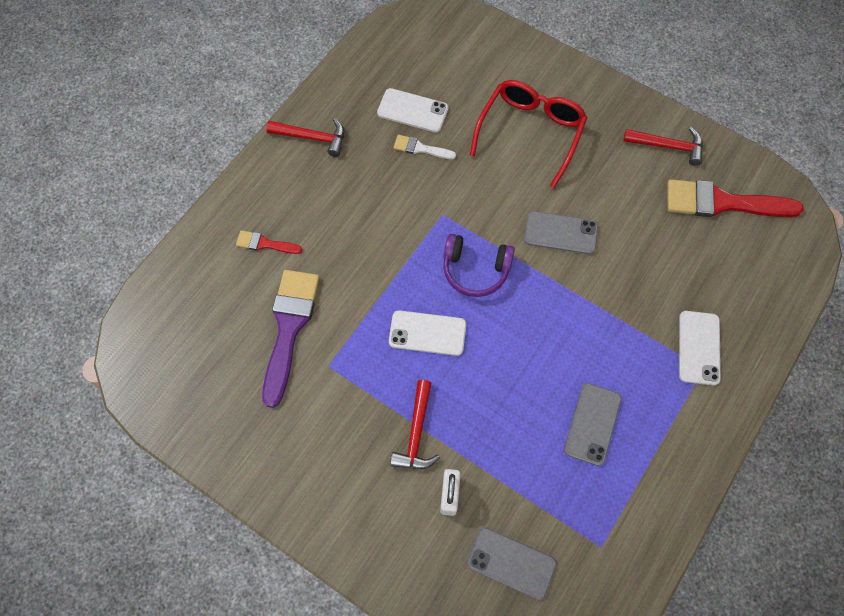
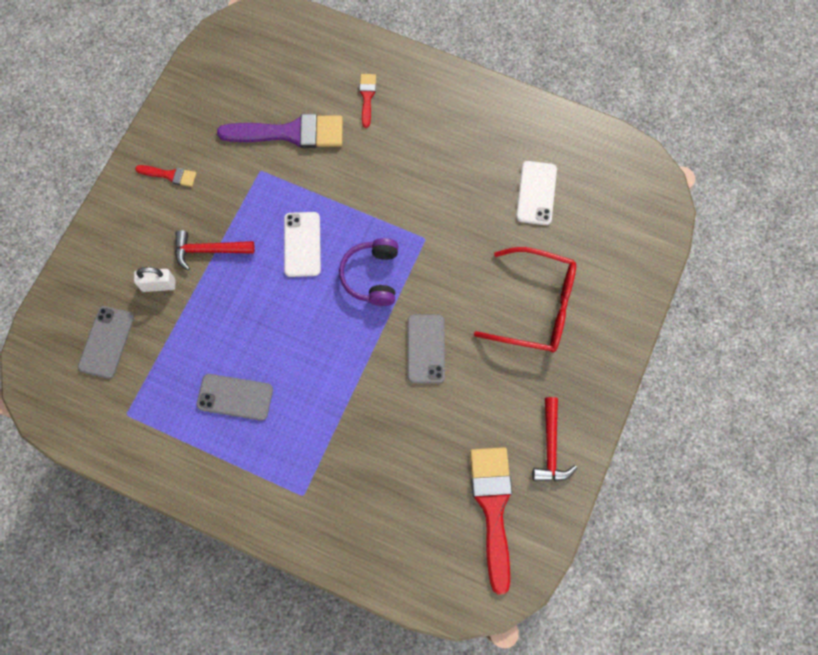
camera: 80 degrees right, 5 degrees up
(311, 468) = (170, 175): none -> red brush
(312, 138) = (485, 112): red hammer -> none
(420, 148) = (494, 207): white brush -> none
(699, 348) = (324, 491): white phone -> none

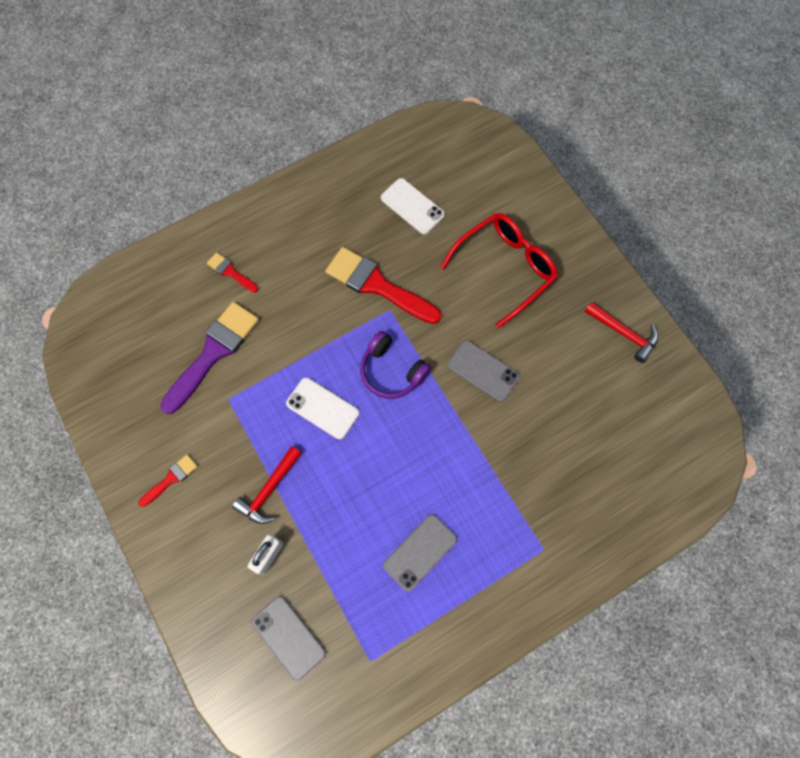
camera: 55 degrees left, 0 degrees up
(493, 508) = (645, 407): red brush -> red brush (377, 285)

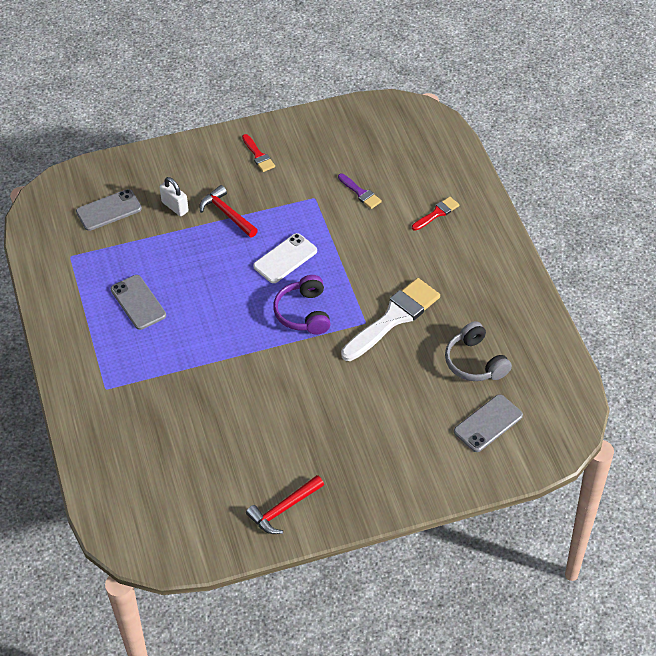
camera: 105 degrees right, 20 degrees down
(213, 352) = (360, 193): purple brush -> purple brush, size x0.48
(377, 285) = (394, 318): red brush -> white brush
(392, 371) = (304, 313): purple headphones -> purple headphones turned 60 degrees counterclockwise
(412, 206) = (475, 362): white phone -> grey headphones
(483, 371) = (282, 382): grey phone -> grey phone (488, 423)
(504, 269) = (384, 424): red glasses -> none

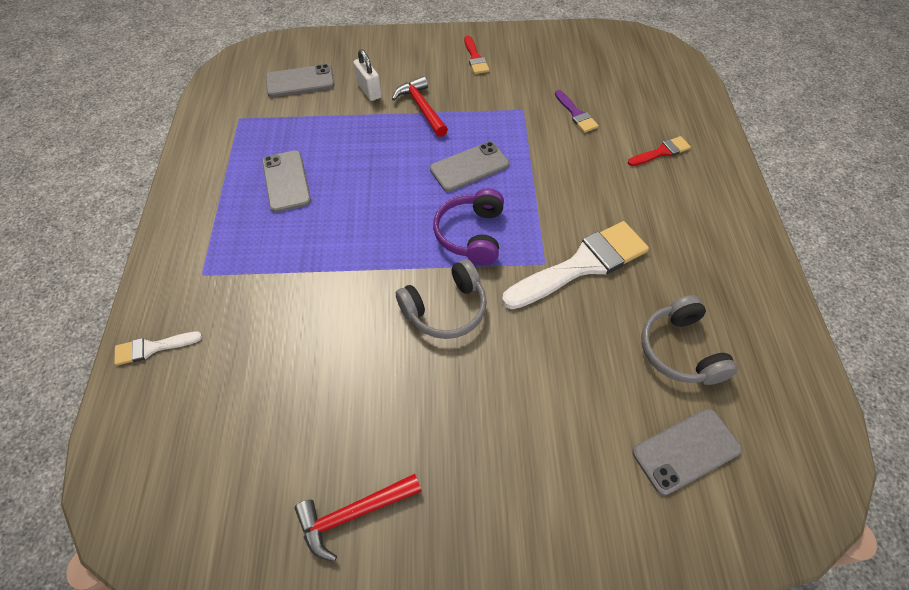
camera: 15 degrees right, 5 degrees up
(95, 447) = (152, 348): none -> white brush
(285, 258) = (469, 167): white phone -> grey phone
(302, 372) = (445, 309): none -> grey headphones

